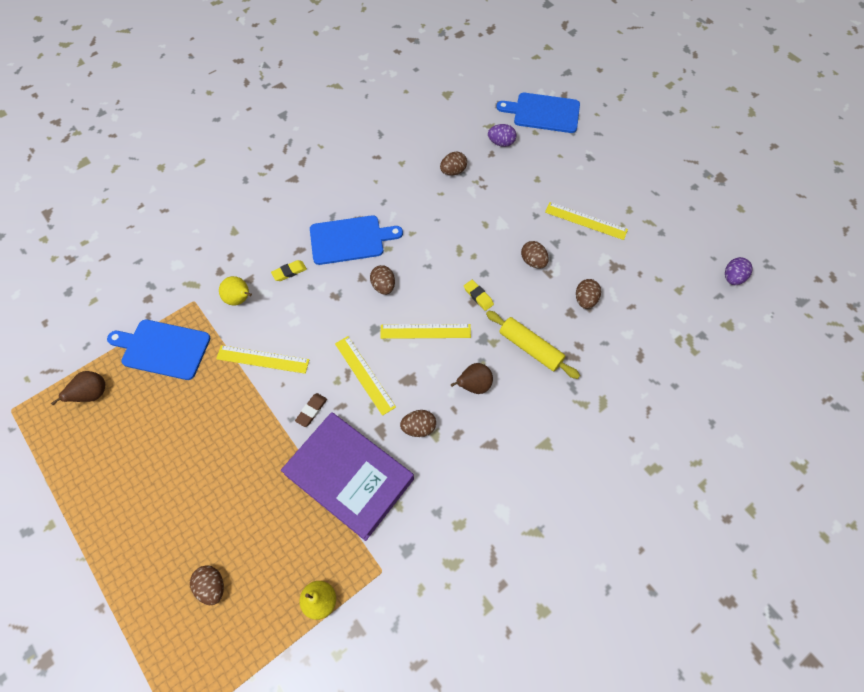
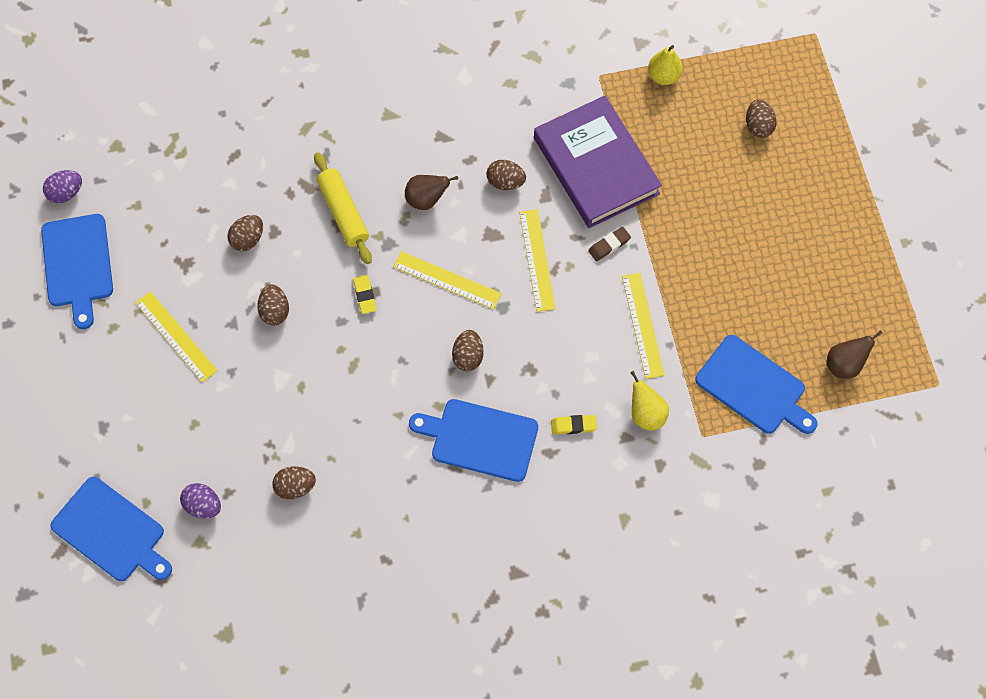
camera: 155 degrees left, 5 degrees up
(262, 359) = (642, 325): yellow ruler -> yellow ruler turned 45 degrees clockwise
(683, 236) = (78, 264): none -> blue cutting board

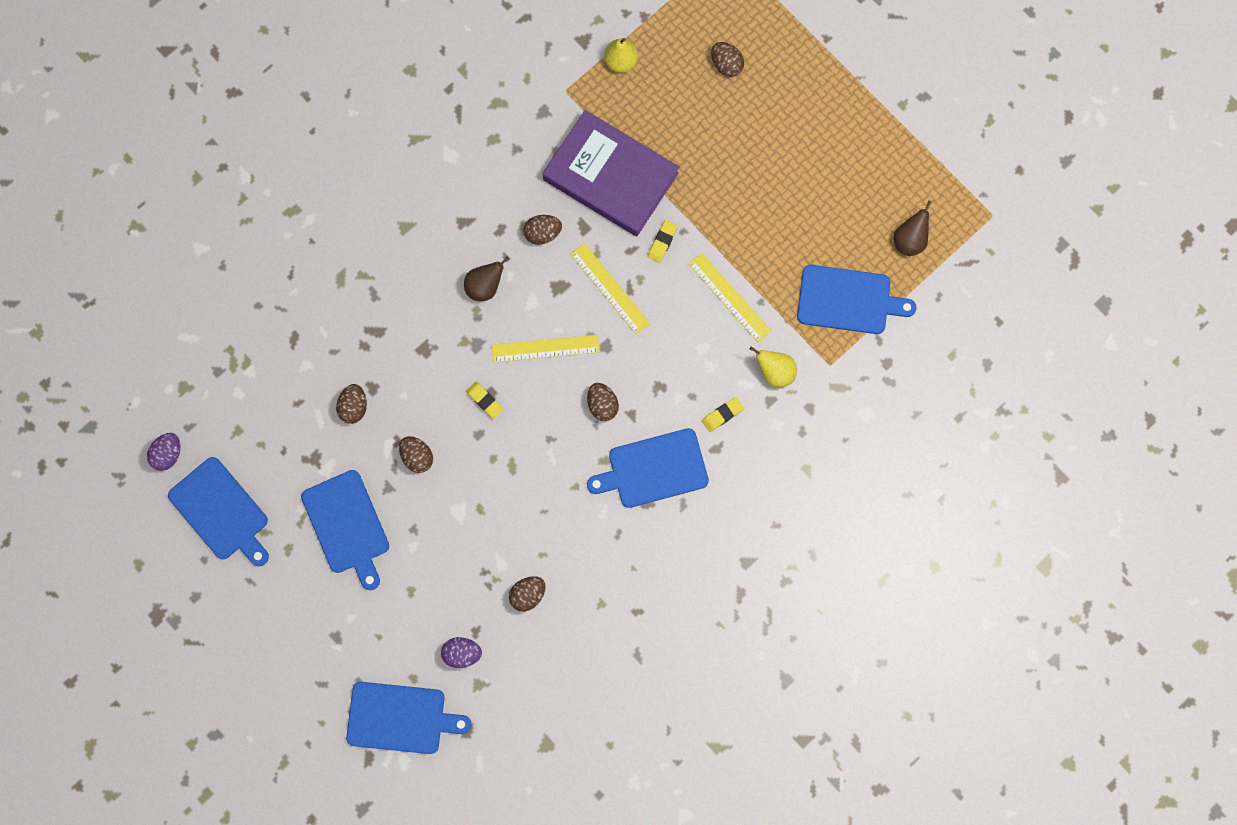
camera: 30 degrees left, 10 degrees up
(176, 336) = (347, 526): yellow ruler -> blue cutting board
(343, 212) = (421, 337): yellow rolling pin -> none
(609, 245) = (662, 242): brown eraser -> yellow eraser

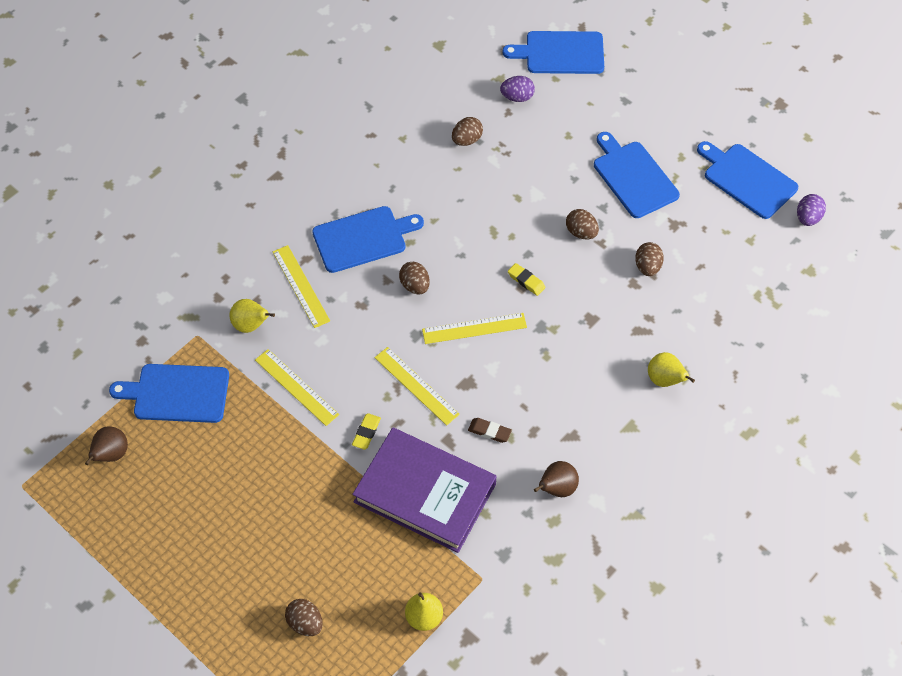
camera: 175 degrees right, 20 degrees down
(362, 274) = (665, 380): none -> yellow pear
(485, 286) = (541, 378): brown pear -> brown pear (557, 488)
(542, 233) = (489, 431): brown egg -> brown eraser
(722, 415) = (301, 286): yellow eraser -> yellow ruler

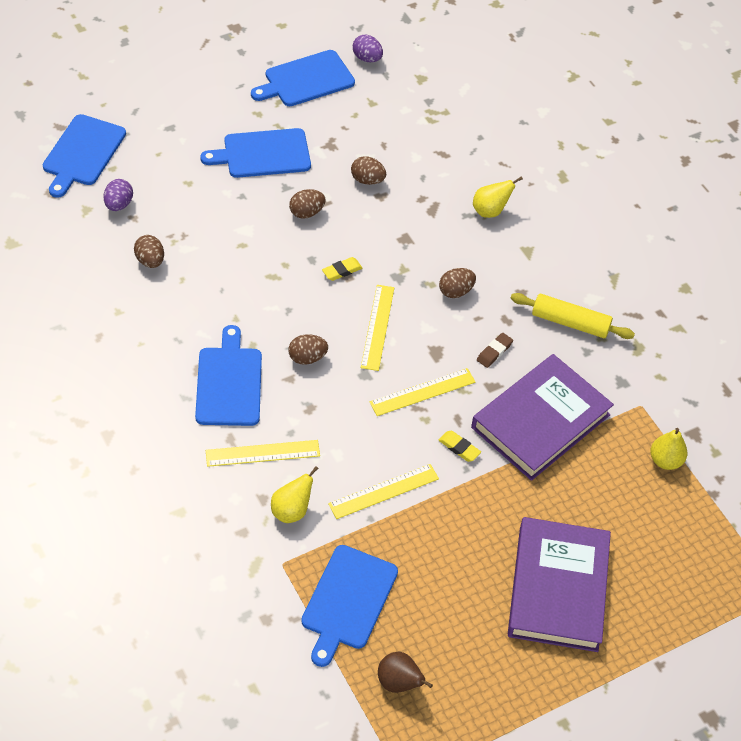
camera: 75 degrees left, 5 degrees down
(244, 555) = (558, 588): none -> purple book
(305, 623) = (644, 556): brown egg -> brown egg (455, 291)
(557, 488) = (570, 323): brown pear -> yellow rolling pin

